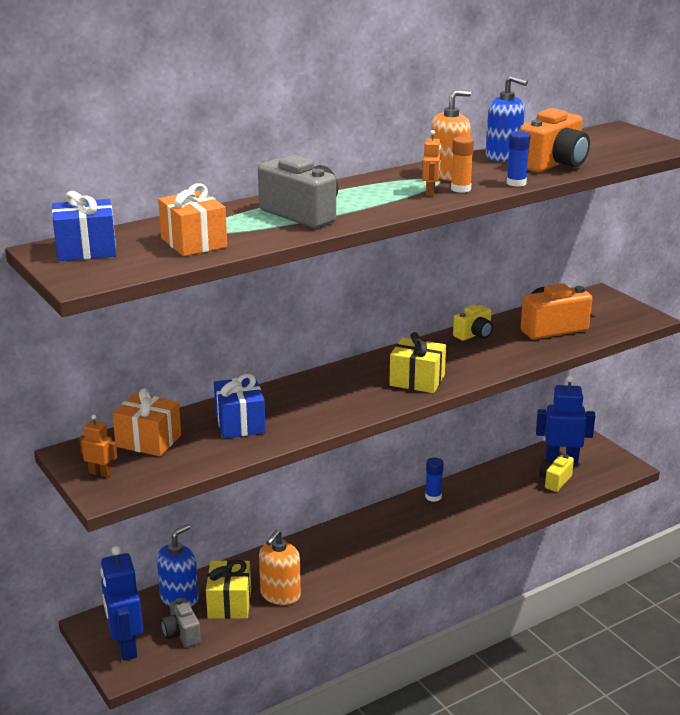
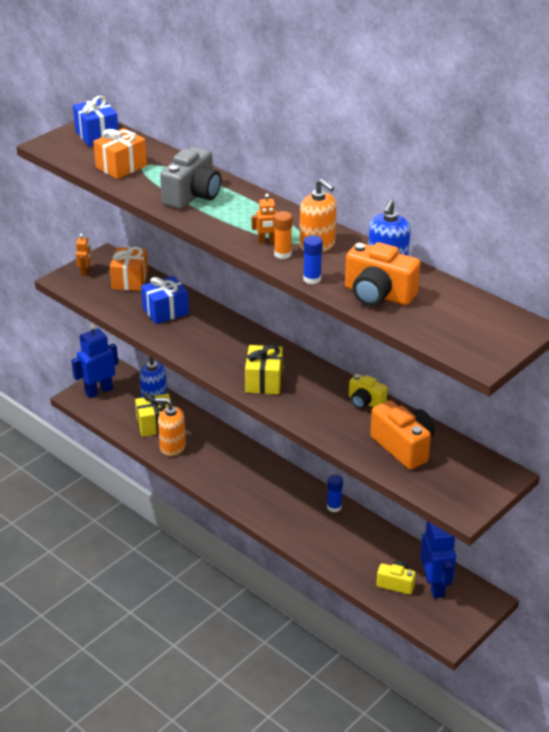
camera: 75 degrees right, 10 degrees up
(182, 634) = (117, 411): grey camera -> none

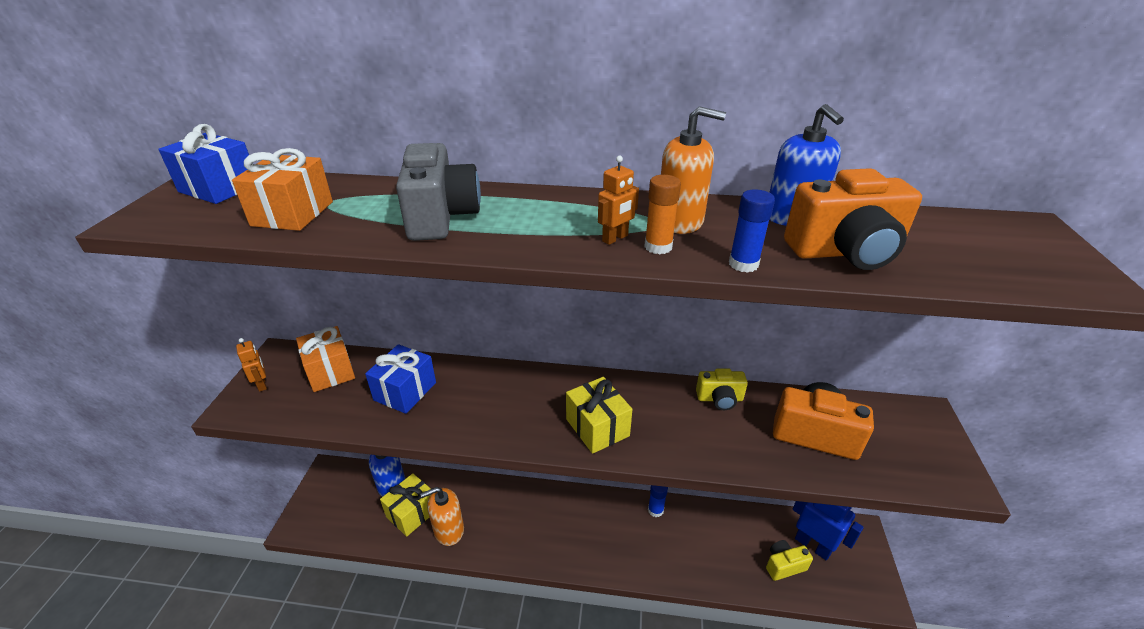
camera: 35 degrees left, 0 degrees up
(98, 391) = (320, 504): blue robot -> none

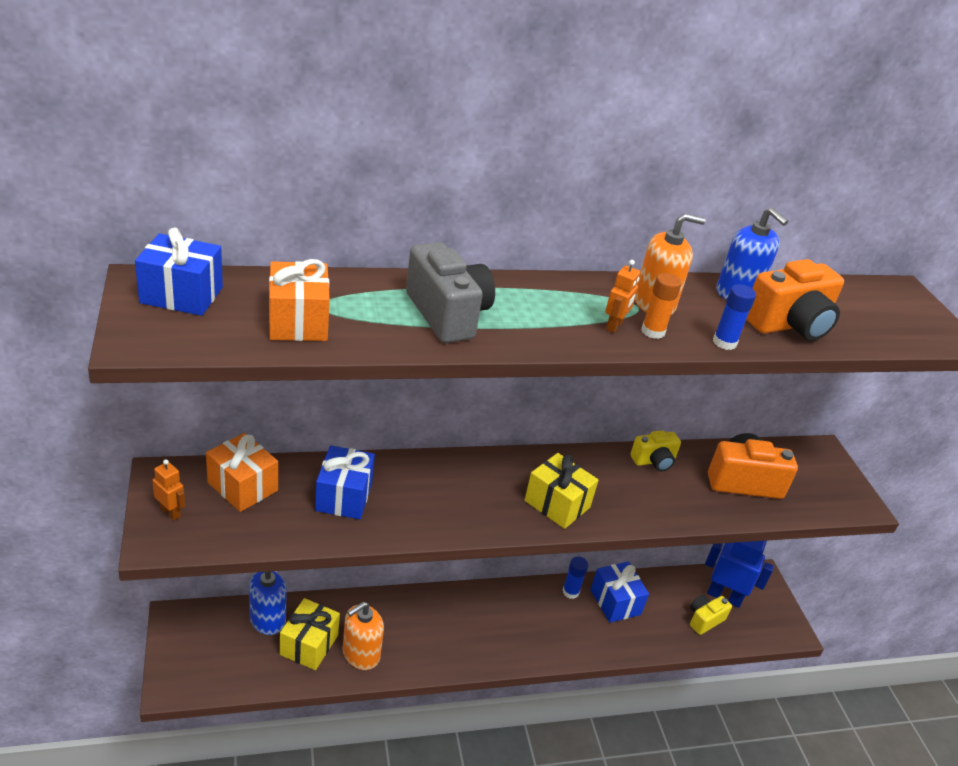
camera: 25 degrees left, 0 degrees up
(696, 528) = (615, 602): none -> blue gift

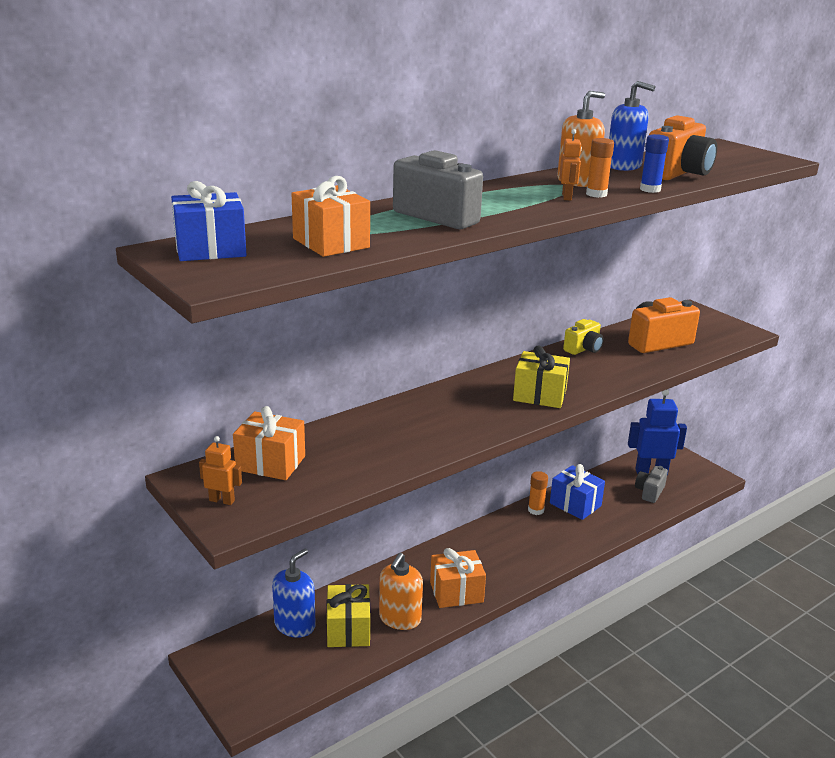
camera: 20 degrees left, 10 degrees down
(344, 496) = (366, 442): blue gift -> none
(430, 649) = (456, 592): none -> orange gift
(570, 592) = (536, 510): blue glue stick -> orange glue stick
(704, 620) = (649, 492): yellow camera -> grey camera

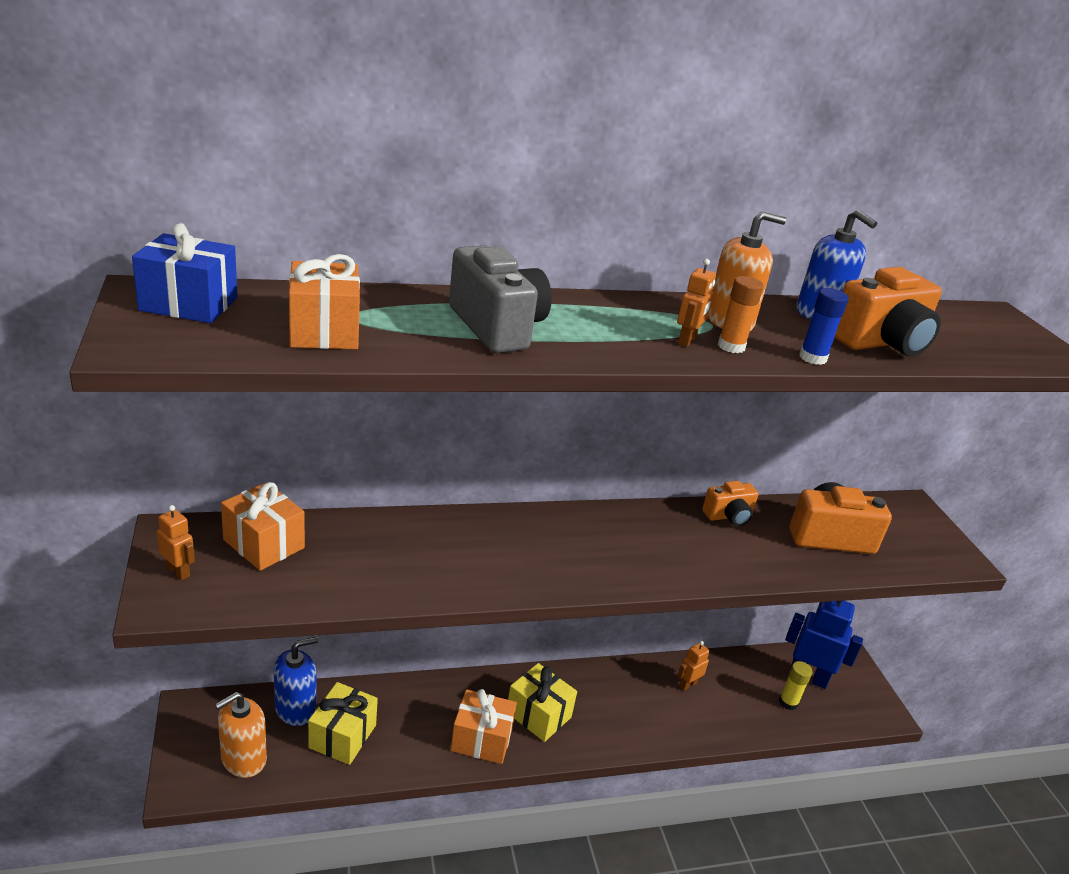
camera: 20 degrees right, 5 degrees up
(400, 618) = (402, 746): orange soap dispenser -> orange soap dispenser (243, 759)
(536, 510) = (637, 674): orange glue stick -> none
(539, 395) = (624, 561): yellow gift -> yellow gift (538, 715)
(575, 504) = (687, 684): blue gift -> orange robot
(583, 349) = (728, 516): yellow camera -> orange camera
(649, 492) = (788, 702): grey camera -> yellow glue stick

